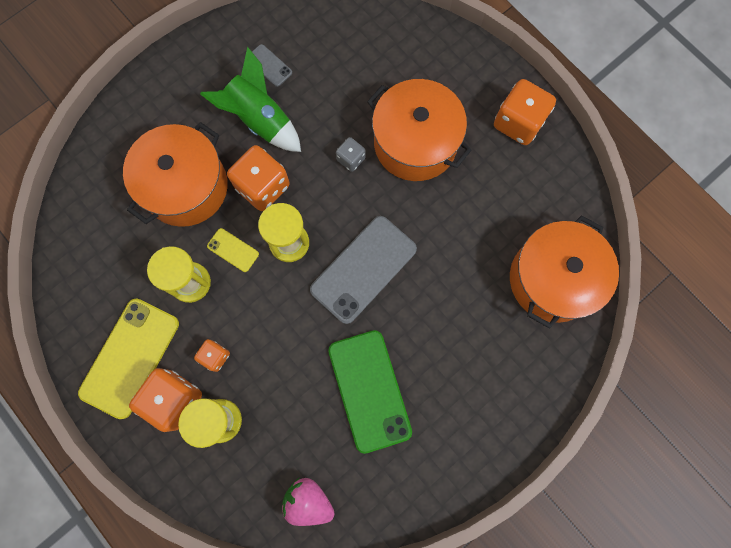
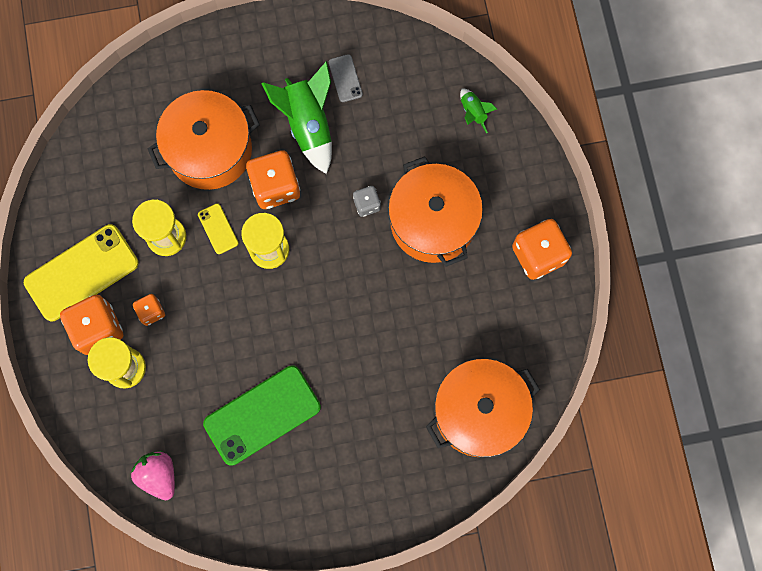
camera: 30 degrees right, 0 degrees up
(363, 269) = (319, 309): grey phone -> none
(369, 390) = (262, 415): green phone -> green phone turned 45 degrees clockwise
(393, 38) = (473, 112): none -> green rocket

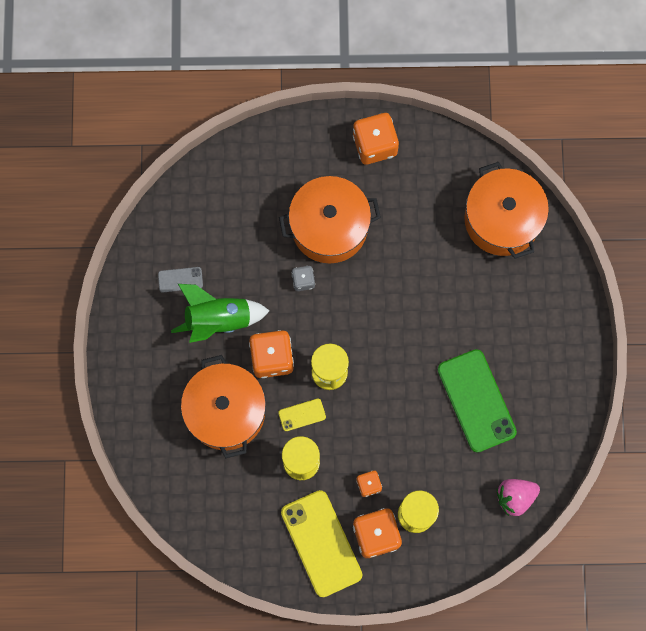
camera: 80 degrees left, 0 degrees up
(473, 112) = (235, 174): green rocket -> none

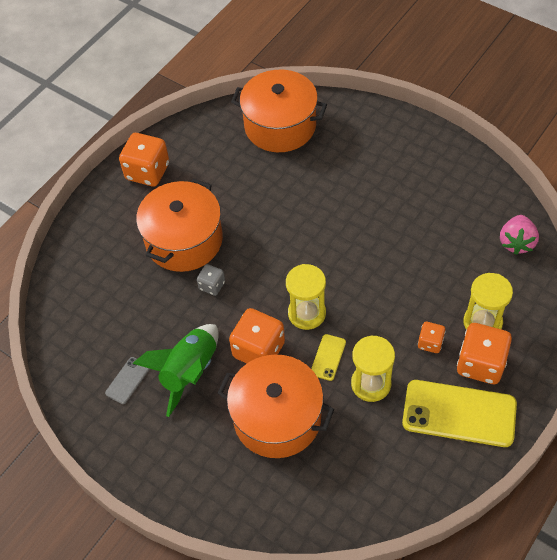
camera: 50 degrees left, 20 degrees down
(476, 400) = (413, 223): green phone -> none

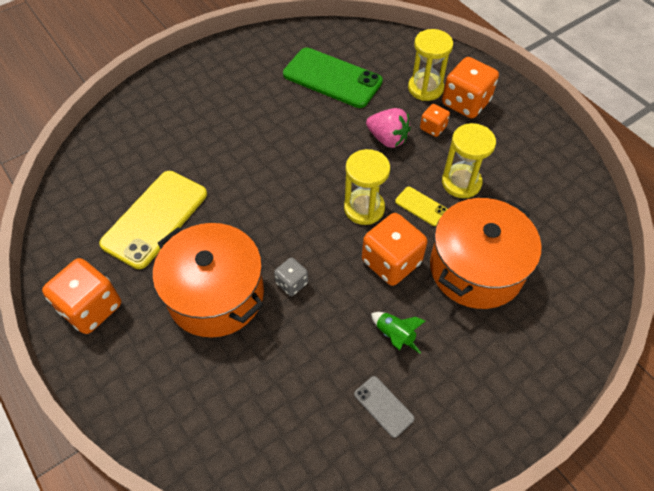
camera: 75 degrees left, 0 degrees up
(189, 371) = (394, 335): green rocket -> green rocket, size x0.49
(280, 126) = (115, 161): orange pot -> none
(454, 240) = (332, 78): none -> green phone
(459, 413) = (509, 132): yellow phone -> yellow phone (155, 219)
(516, 242) = (355, 42): pink strawberry -> pink strawberry (387, 139)

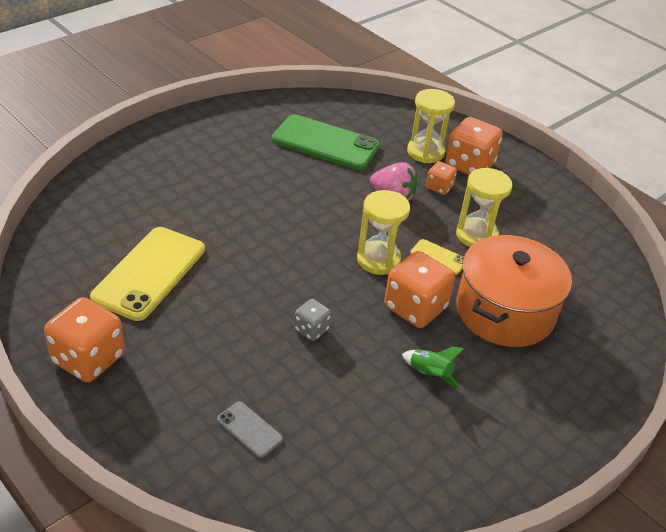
camera: 10 degrees left, 15 degrees down
(216, 294) = (229, 342): orange pot -> none
(383, 406) = (428, 439): grey phone -> grey phone (249, 429)

